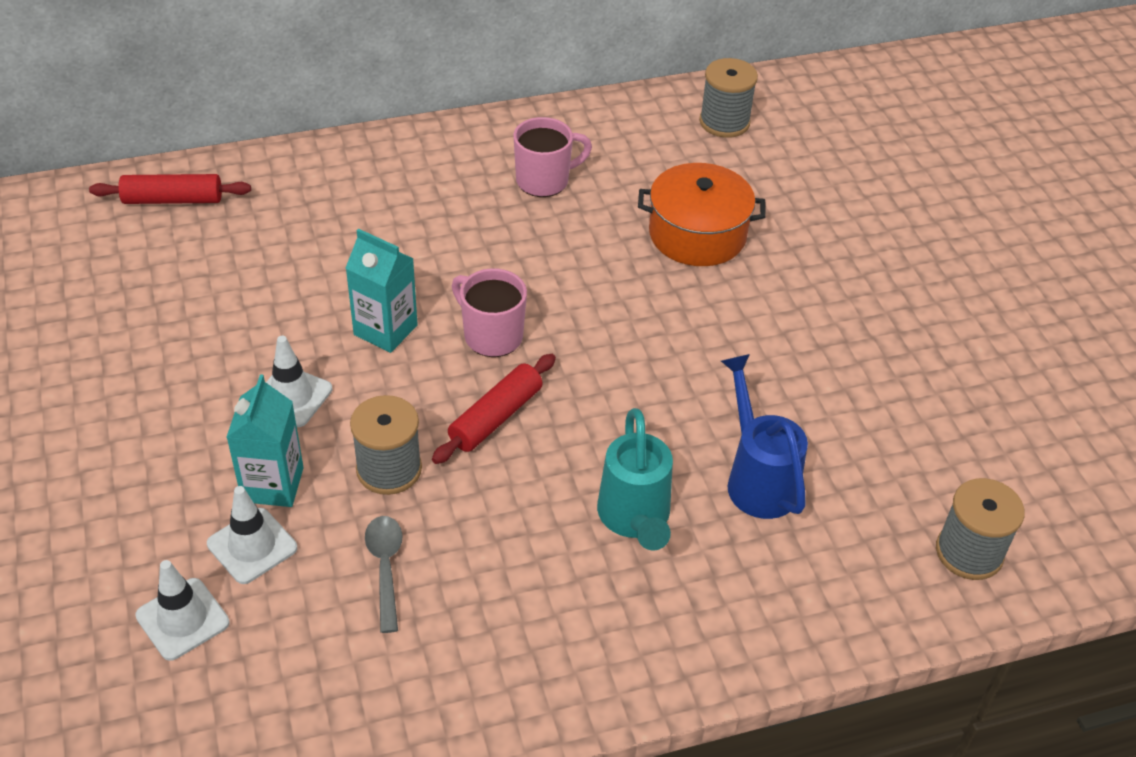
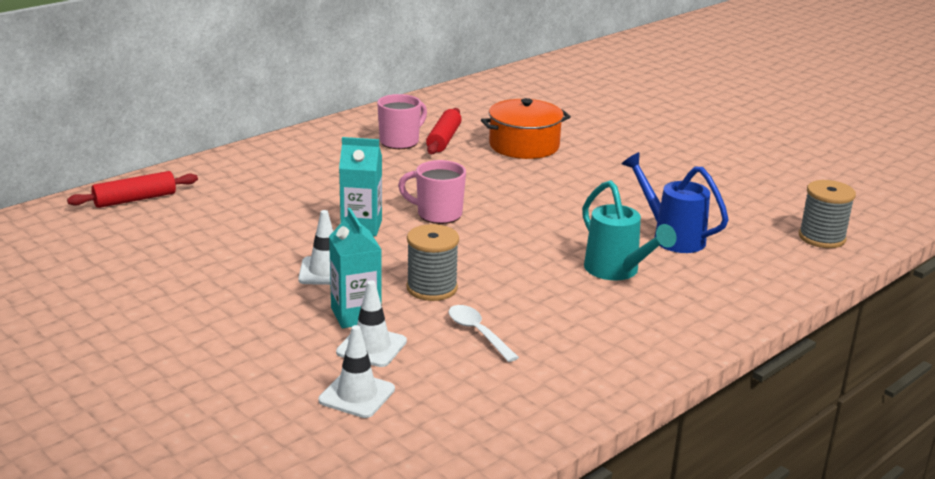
camera: 25 degrees left, 20 degrees down
(385, 568) = (478, 333): grey spoon -> white spoon
(495, 417) = (479, 249): red rolling pin -> red rolling pin (443, 139)
(724, 122) = (490, 97): grey spool -> none

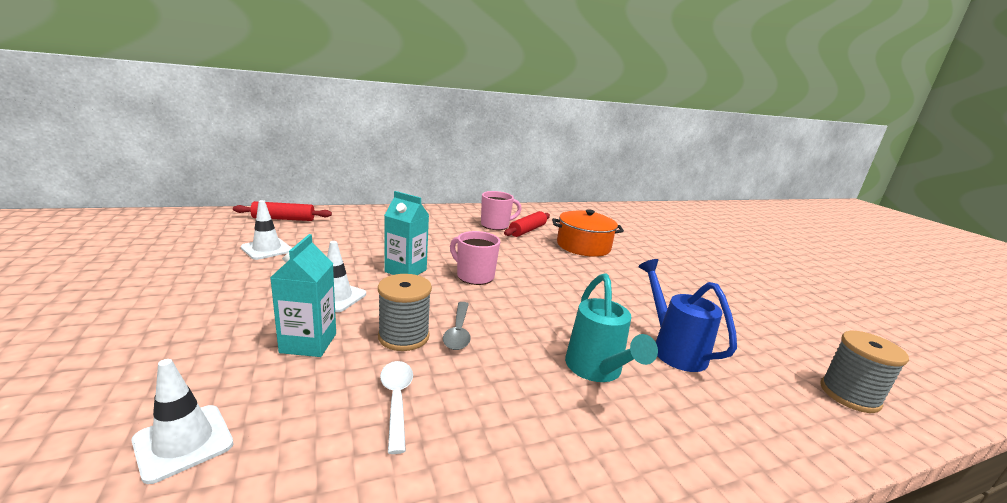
camera: 20 degrees right, 5 degrees down
(371, 347) = (277, 383): white traffic cone -> white traffic cone (267, 249)
(475, 271) = (458, 331): none -> grey spoon

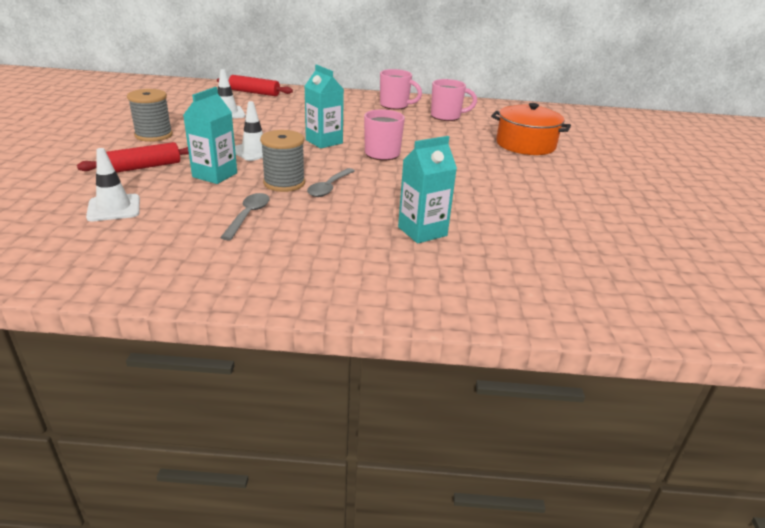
camera: 25 degrees right, 10 degrees up
(396, 400) = (248, 216): white spoon -> grey spoon
(441, 219) = (395, 105): none -> pink mug
(527, 230) = (477, 124): red rolling pin -> red rolling pin (143, 167)
(596, 370) = (422, 231): turquoise watering can -> turquoise carton
(673, 349) = (518, 233): blue watering can -> none
(849, 395) = (673, 300): grey spool -> grey spool (154, 135)

